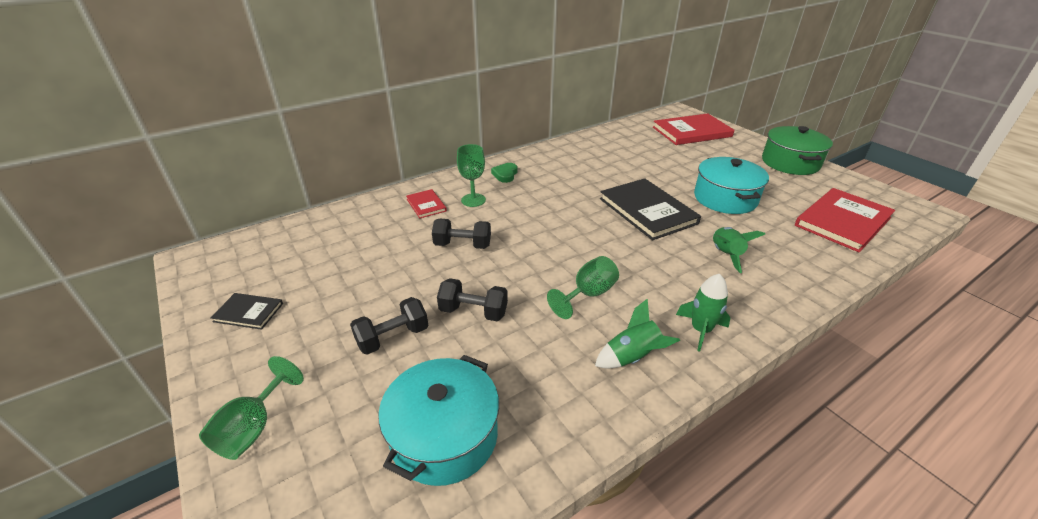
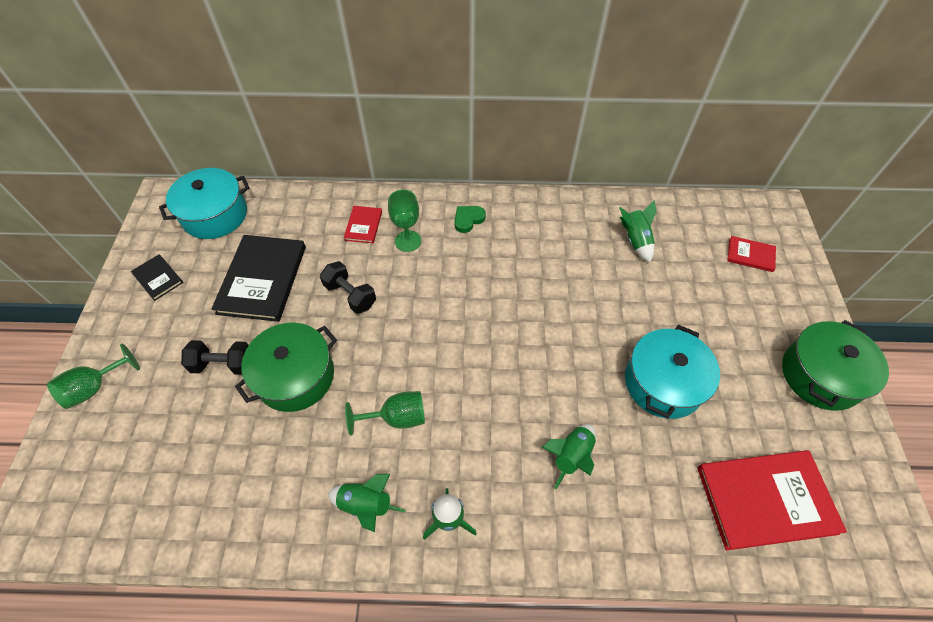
camera: 35 degrees right, 20 degrees up
(444, 436) = (186, 475): turquoise pot -> turquoise pot (215, 215)
(473, 312) = (295, 376): black dumbbell -> green pot
(624, 147) = (635, 240): none -> green rocket
(647, 211) = (556, 350): black book -> black book (262, 279)
(691, 132) = (750, 255): red book -> red book, size x0.49

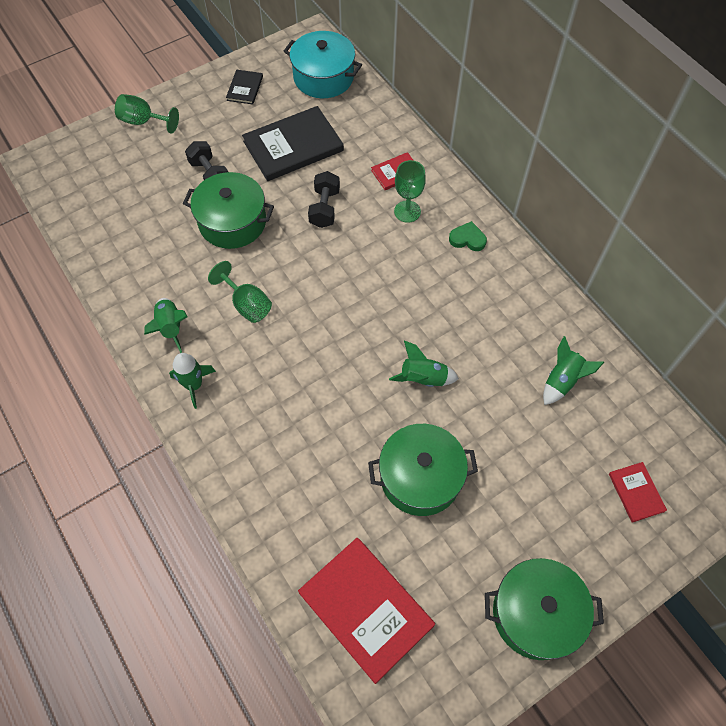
camera: 55 degrees right, 5 degrees up
(571, 456) = (300, 439): green rocket -> green rocket (423, 378)
(663, 383) = (420, 477): turquoise pot -> green pot

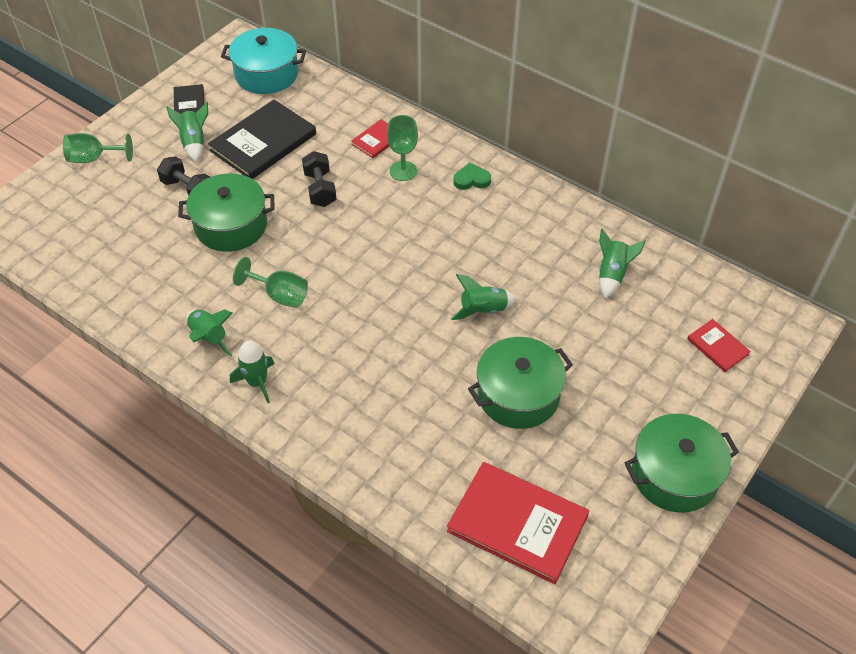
camera: 20 degrees left, 10 degrees down
(233, 130) = (194, 143): none -> green rocket

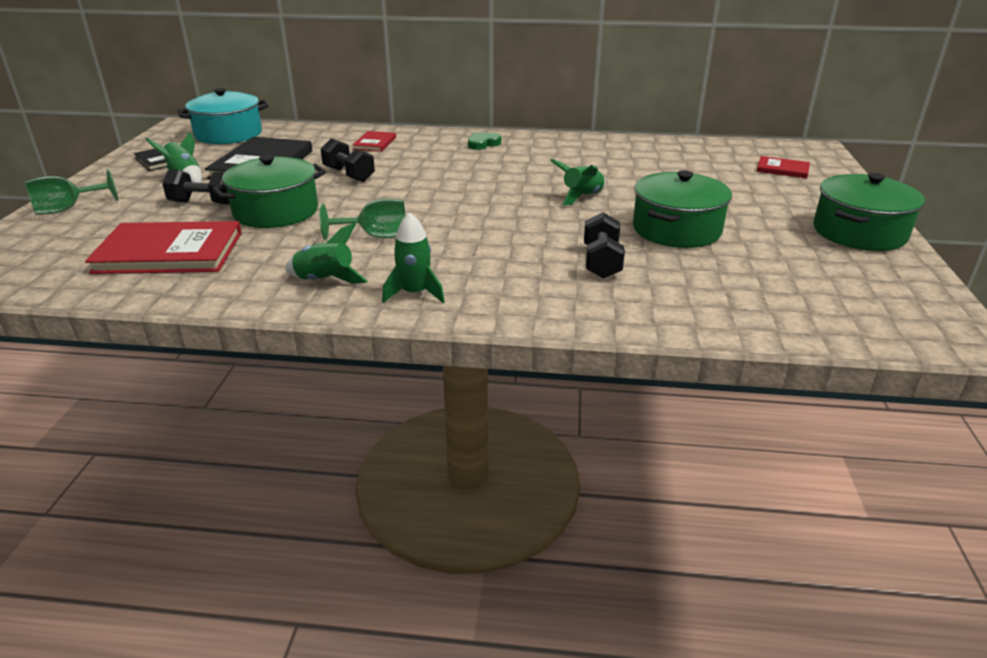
camera: 30 degrees left, 20 degrees down
(403, 171) = (417, 151): green goblet -> none
(417, 409) = (601, 262): none -> black dumbbell
(517, 524) = (789, 298): red book -> red book (169, 252)
(612, 274) = (657, 158): green rocket -> none

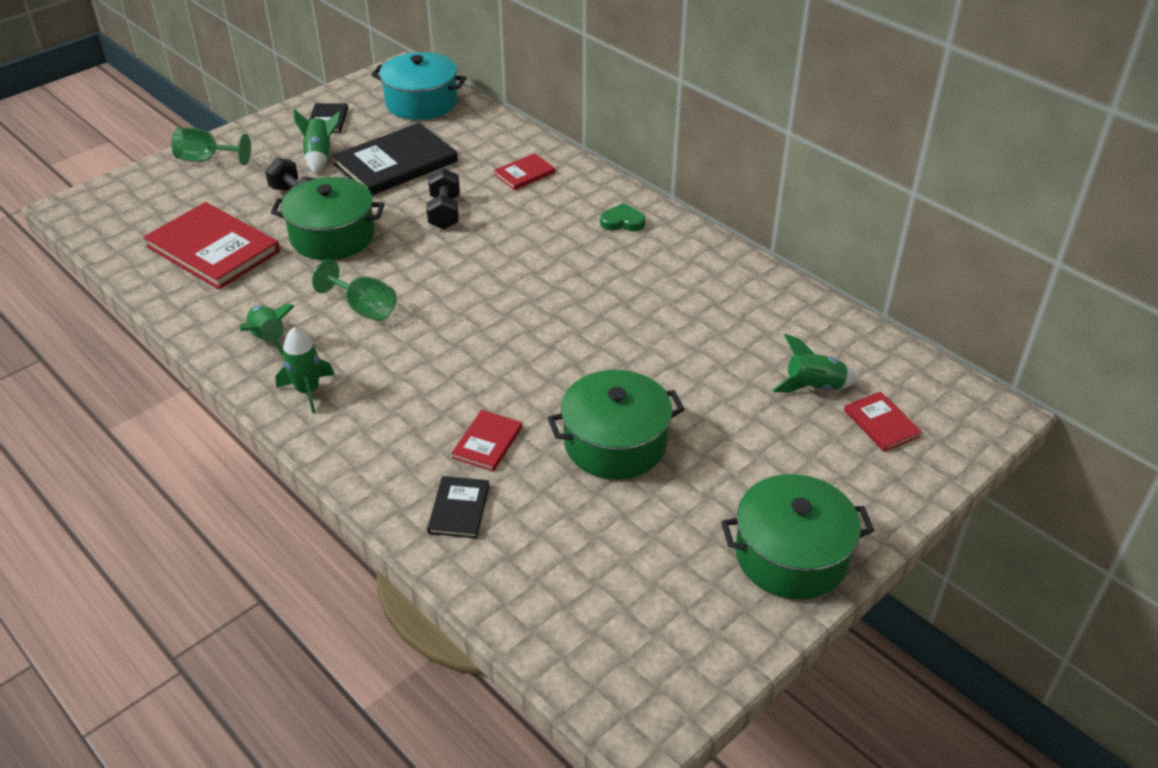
camera: 40 degrees right, 10 degrees up
(582, 197) = (598, 351): green rocket -> green rocket (813, 387)
(601, 262) = (487, 442): black dumbbell -> red book
(652, 301) = (459, 509): none -> black book

